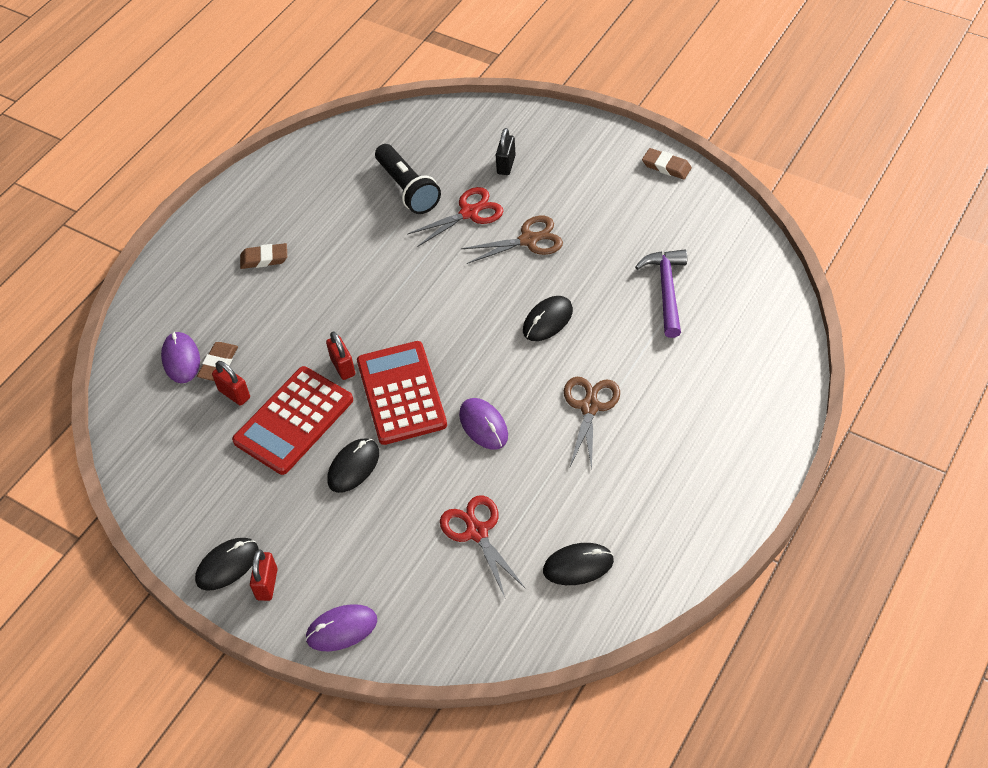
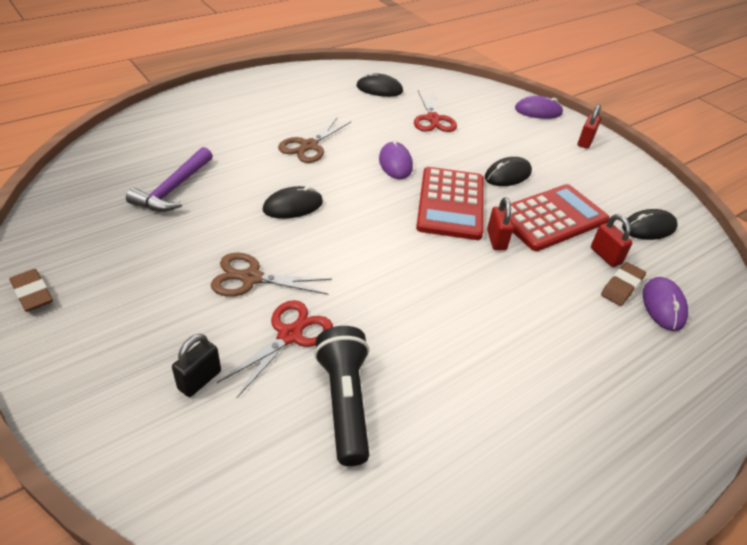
camera: 165 degrees left, 10 degrees down
(227, 565) = (613, 158): black mouse -> black mouse (648, 228)
(264, 259) = (561, 382): brown eraser -> none
(469, 213) = (290, 335): red scissors -> red scissors turned 135 degrees clockwise

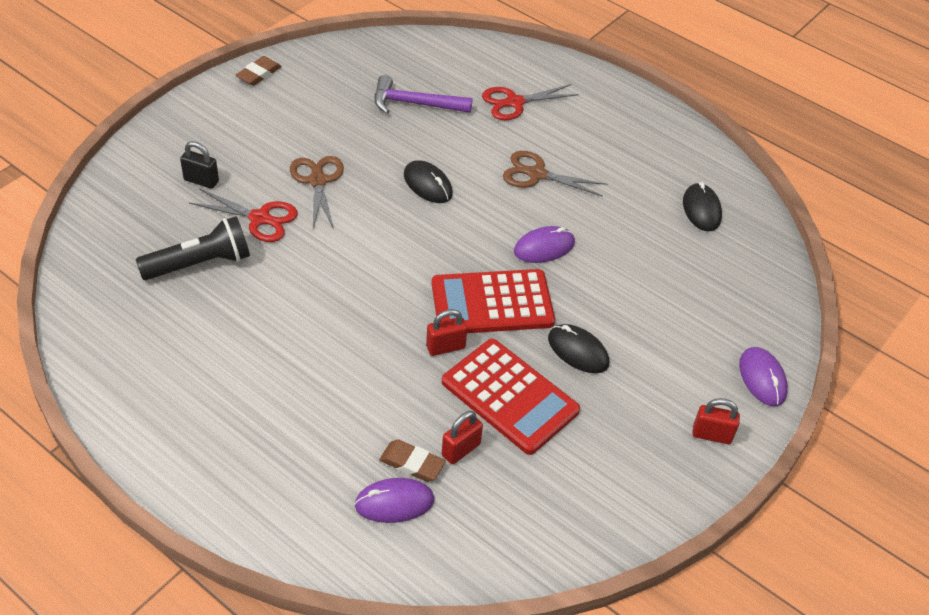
camera: 75 degrees right, 5 degrees up
(433, 119) = (662, 269): red scissors -> red scissors (514, 102)
(648, 228) = (538, 500): black mouse -> none

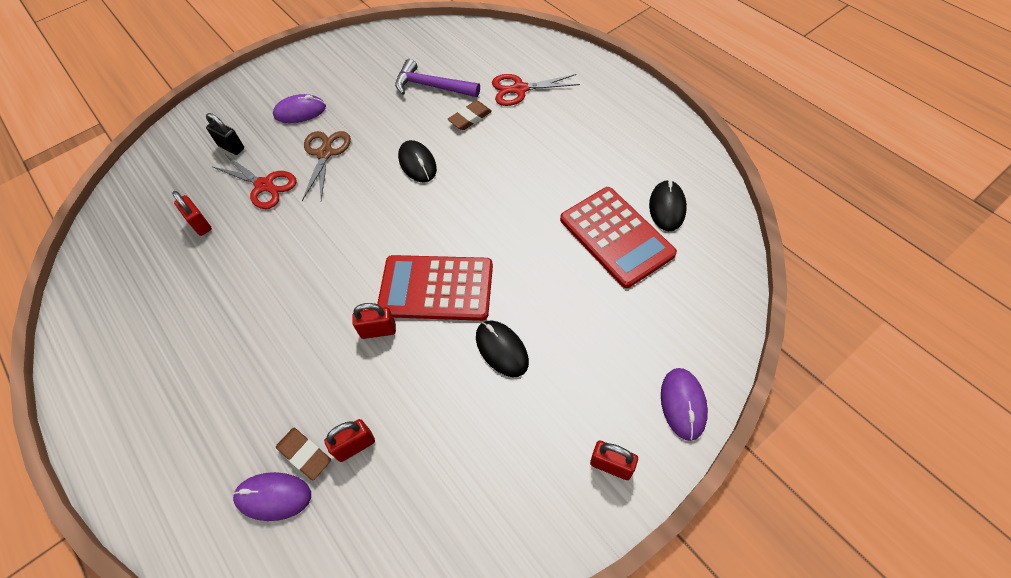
camera: 20 degrees right, 10 degrees up
(200, 263) = (200, 224): black flashlight -> red padlock
(258, 74) = (313, 54): brown eraser -> brown eraser (470, 118)
(509, 396) = (420, 392): red calculator -> red calculator (616, 237)
(536, 174) = (518, 160): brown scissors -> none
(544, 247) = (502, 234): purple mouse -> purple mouse (300, 111)

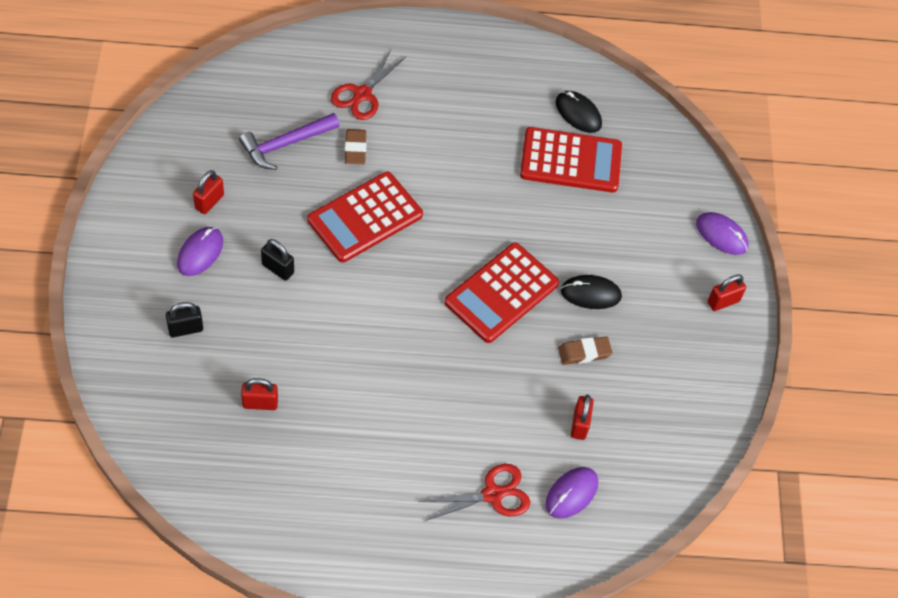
camera: 60 degrees left, 0 degrees up
(264, 185) = (266, 333): red scissors -> red scissors (493, 494)
(304, 454) = (557, 457): brown eraser -> brown eraser (584, 352)
(325, 153) = (278, 269): brown scissors -> black padlock
(378, 330) = (501, 352): red padlock -> red padlock (209, 202)
(417, 163) = (365, 217): black mouse -> red calculator

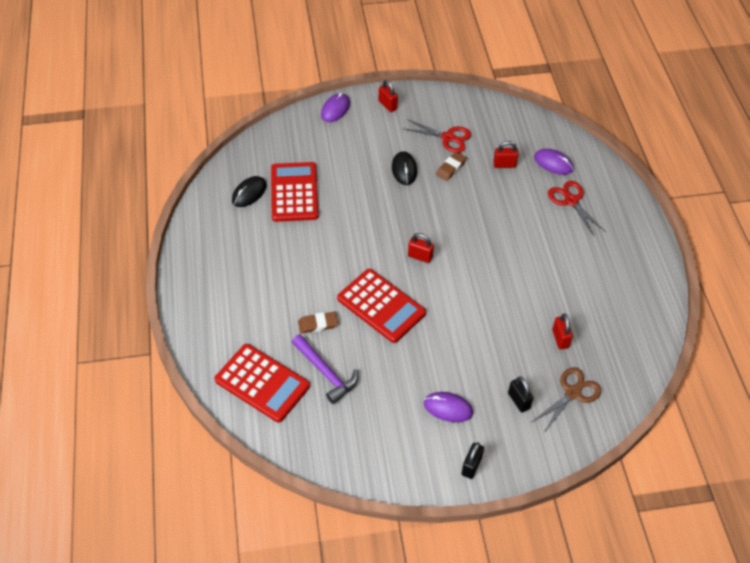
camera: 95 degrees left, 5 degrees down
(177, 392) = (573, 393): none -> brown scissors
(209, 202) = (398, 413): red padlock -> red padlock (420, 256)
(278, 269) = (445, 352): black padlock -> black padlock (471, 466)
(362, 94) = (261, 330): red scissors -> red scissors (448, 138)
(501, 293) = (420, 216): red calculator -> red calculator (262, 383)
(584, 352) = (451, 168): brown eraser -> brown eraser turned 60 degrees clockwise

